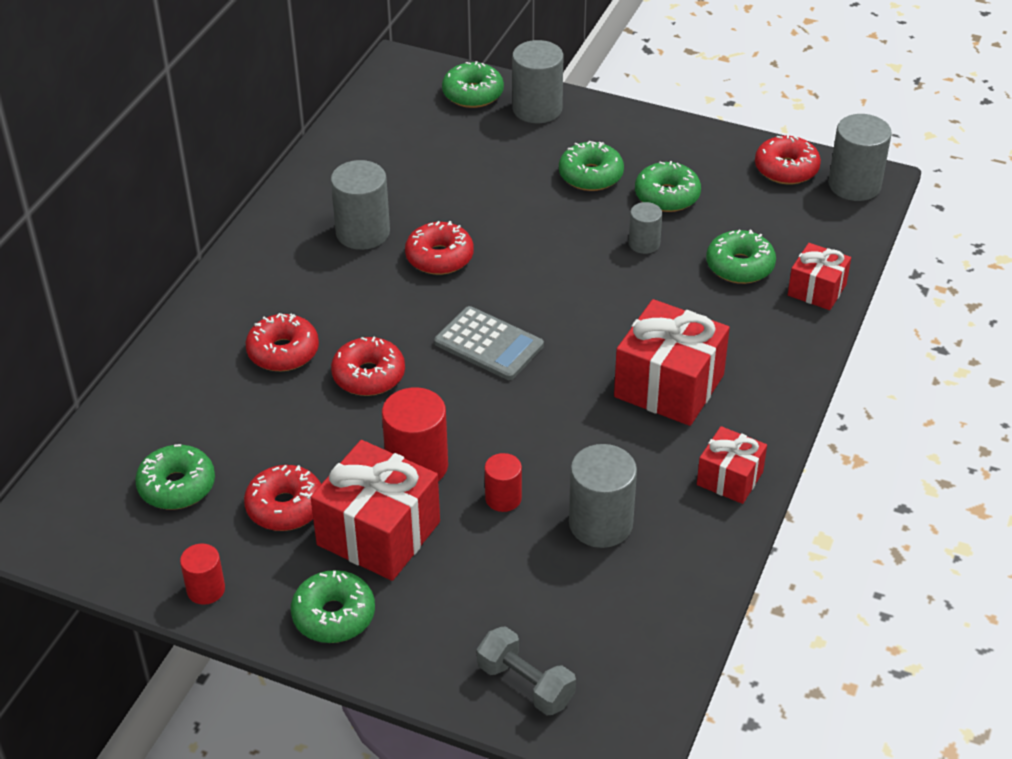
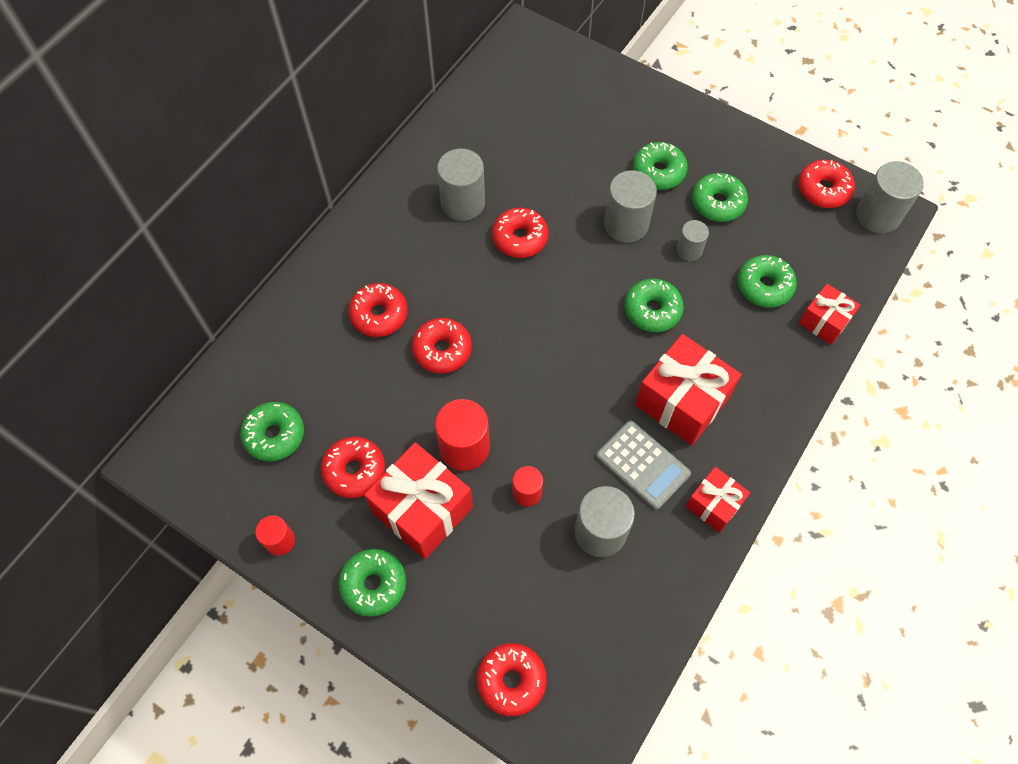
camera: 10 degrees right, 20 degrees up
(473, 94) = (577, 71): green donut -> green donut (652, 310)
(489, 344) = (543, 334): grey calculator -> grey calculator (643, 465)
(526, 684) = (511, 680): grey dumbbell -> red donut
(537, 109) = (627, 95): grey cylinder -> grey cylinder (626, 224)

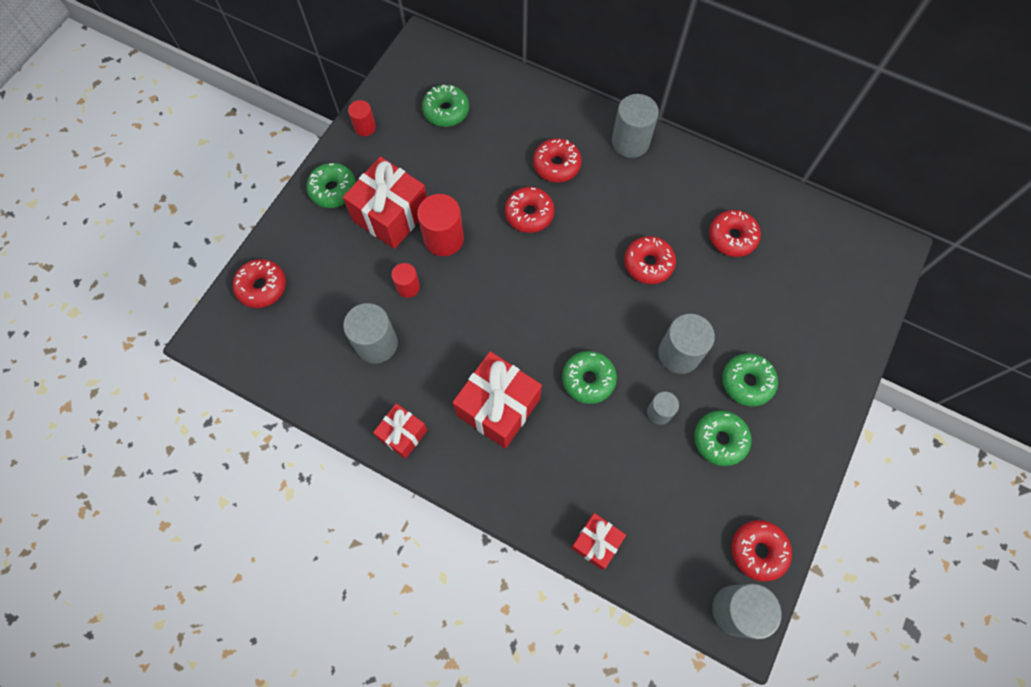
camera: 85 degrees right, 5 degrees up
(354, 470) = (421, 166): red donut -> red donut (732, 237)
(463, 203) = (678, 215): grey cylinder -> grey cylinder (630, 142)
(643, 465) = (436, 375): grey calculator -> none
(764, 286) = (628, 484): green donut -> none

